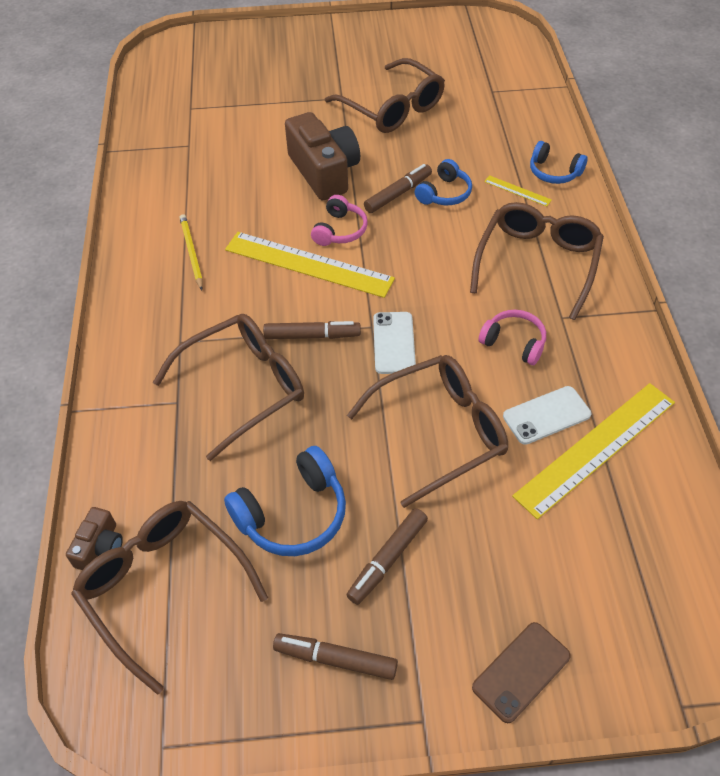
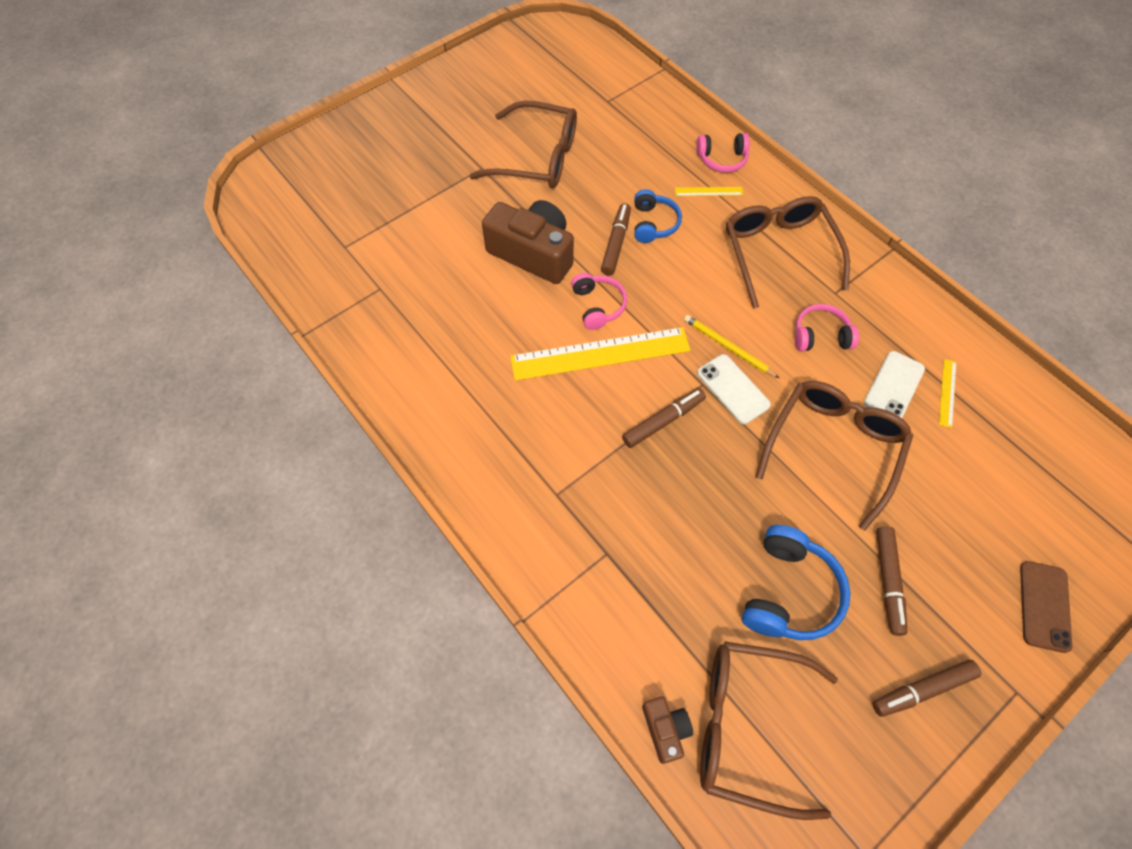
camera: 35 degrees left, 10 degrees up
(191, 253) = (486, 400): yellow pencil -> yellow pencil (728, 347)
(244, 387) = (650, 504): brown glasses -> none
(554, 172) = (722, 159): blue headphones -> pink headphones
(596, 448) = (947, 392): yellow ruler -> yellow ruler, size x0.43

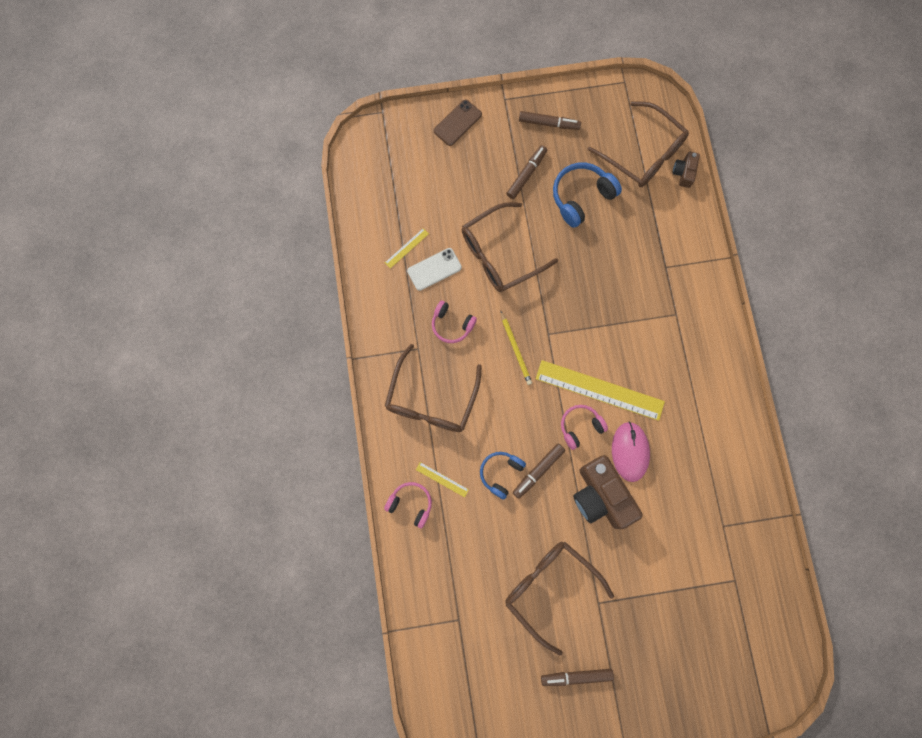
camera: 150 degrees left, 15 degrees up
(526, 308) = (630, 451): none -> pink mouse
(598, 306) = (580, 427): pink headphones -> pink headphones turned 45 degrees clockwise
(663, 421) = (588, 324): brown marker -> brown marker (576, 676)
(733, 389) = (532, 320): white phone -> none

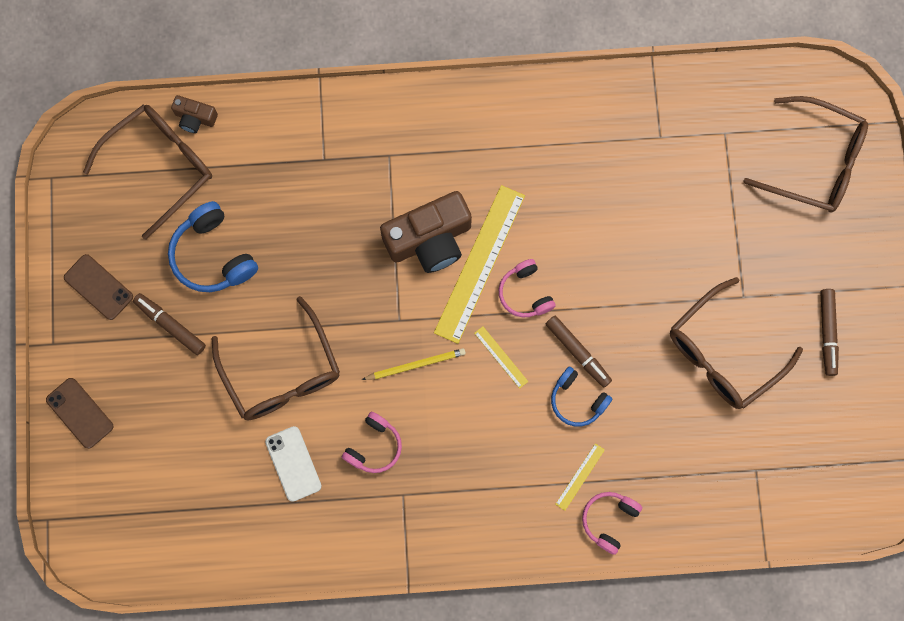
camera: 85 degrees left, 0 degrees up
(406, 248) = (258, 499): yellow ruler -> yellow ruler (501, 357)
(431, 399) = (473, 482): brown glasses -> brown glasses (815, 162)
(548, 123) = (98, 287): brown marker -> brown phone
(601, 496) = (614, 278): brown camera -> brown camera (429, 240)
(630, 451) = (561, 236): pink mouse -> none

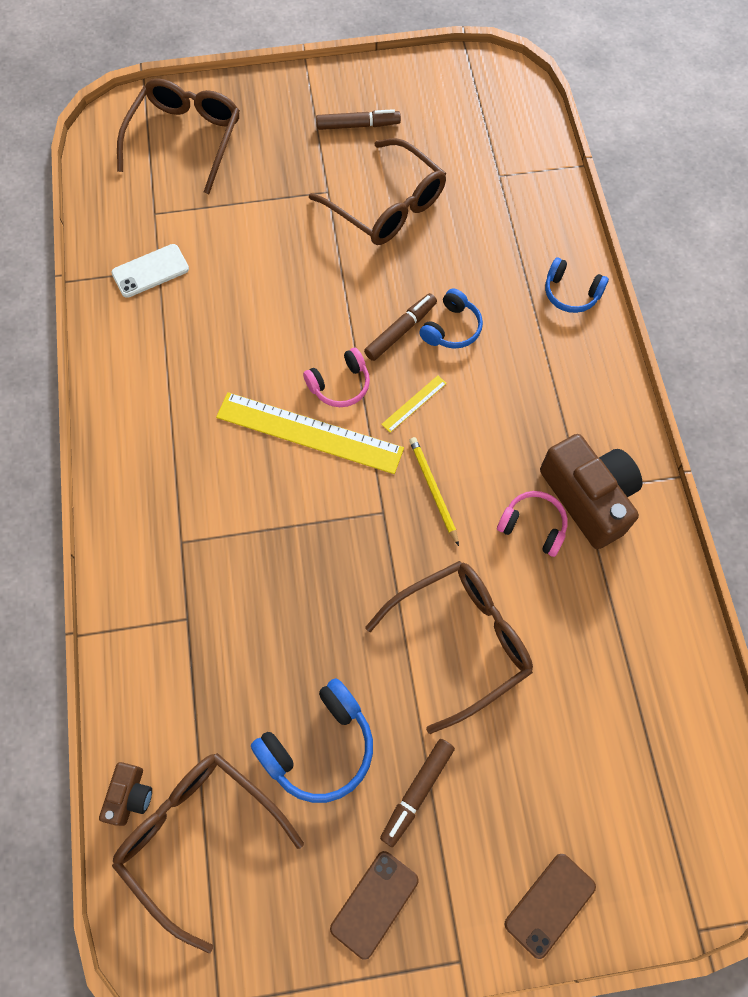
camera: 95 degrees left, 10 degrees down
(293, 463) = (568, 615): white phone -> white phone (150, 271)
(429, 240) = (284, 487): brown camera -> brown camera (588, 497)
(580, 477) = (531, 321): yellow ruler -> none
(609, 520) = (571, 293): pink headphones -> blue headphones

